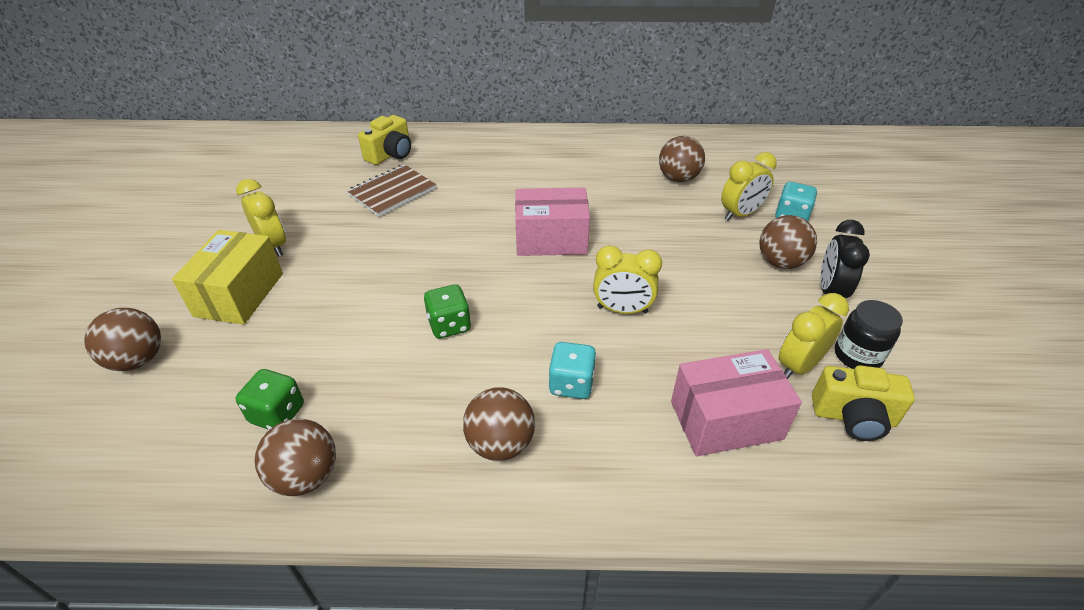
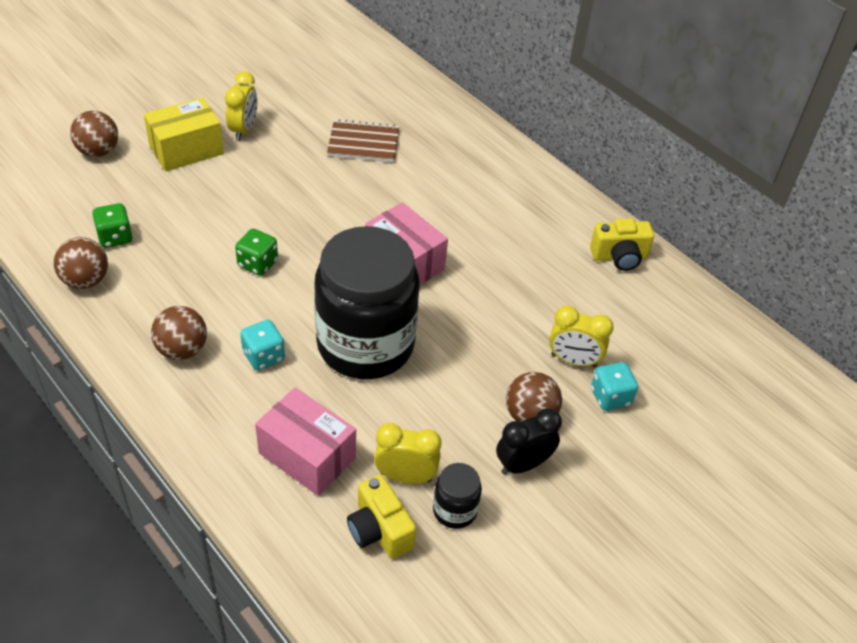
camera: 45 degrees right, 5 degrees up
(390, 154) = (407, 111): yellow camera -> yellow camera (619, 257)
(622, 310) = (365, 345): yellow clock -> black jar
(678, 178) = (581, 294): brown ball -> none

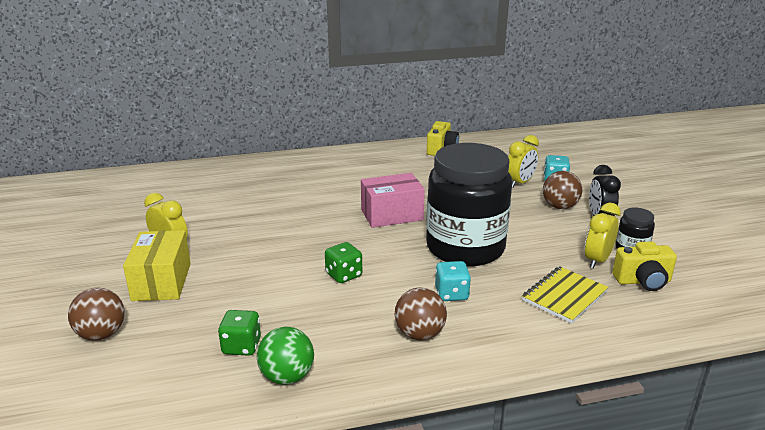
camera: 60 degrees left, 20 degrees down
(86, 280) = (287, 377): brown ball -> green ball
(307, 455) = (564, 296): pink box -> yellow notebook
(363, 143) = (249, 201): brown notebook -> none

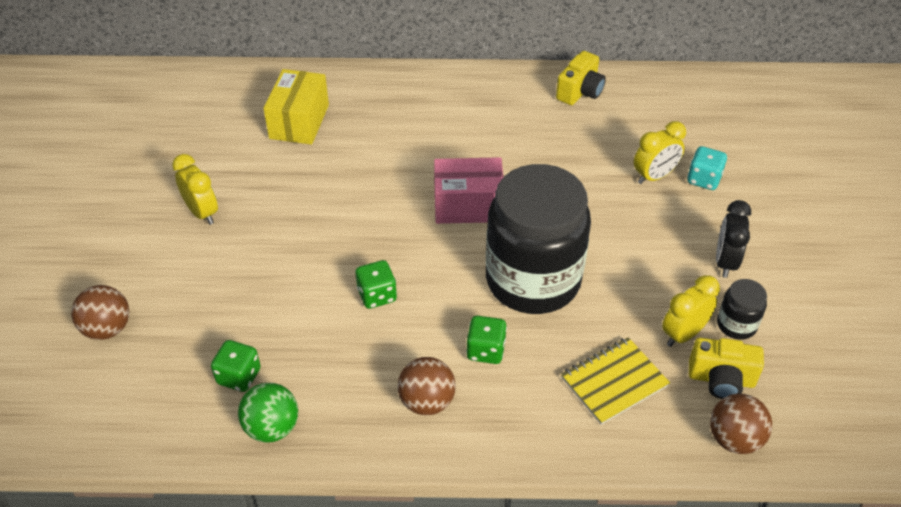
camera: 15 degrees right, 20 degrees up
(162, 282) = (181, 264): yellow box -> yellow box (299, 121)
(451, 294) = (486, 350): turquoise dice -> green dice
(560, 206) = (684, 231): brown ball -> brown ball (734, 439)

